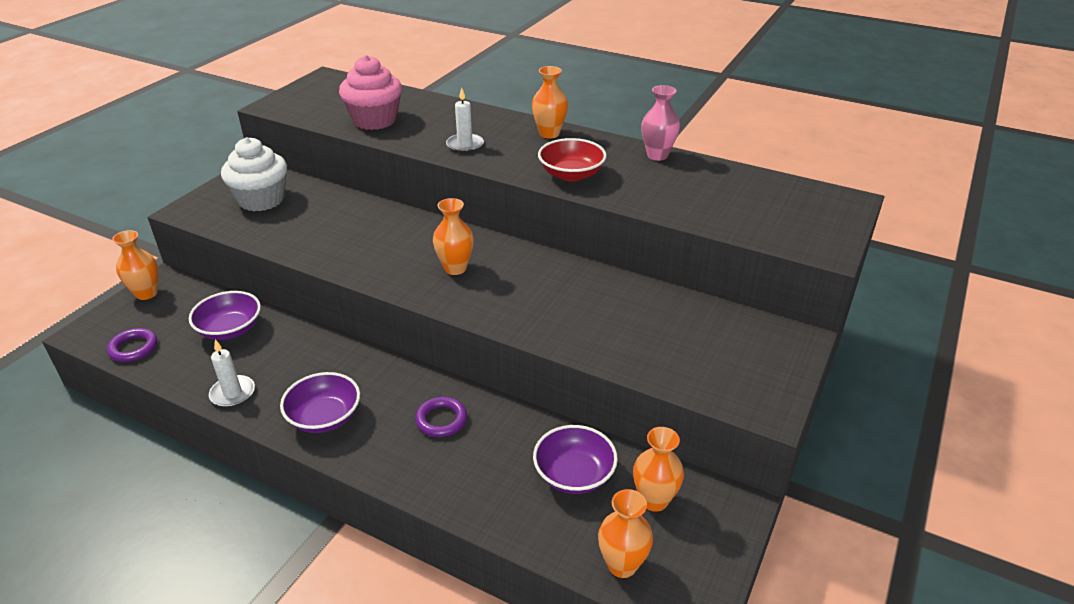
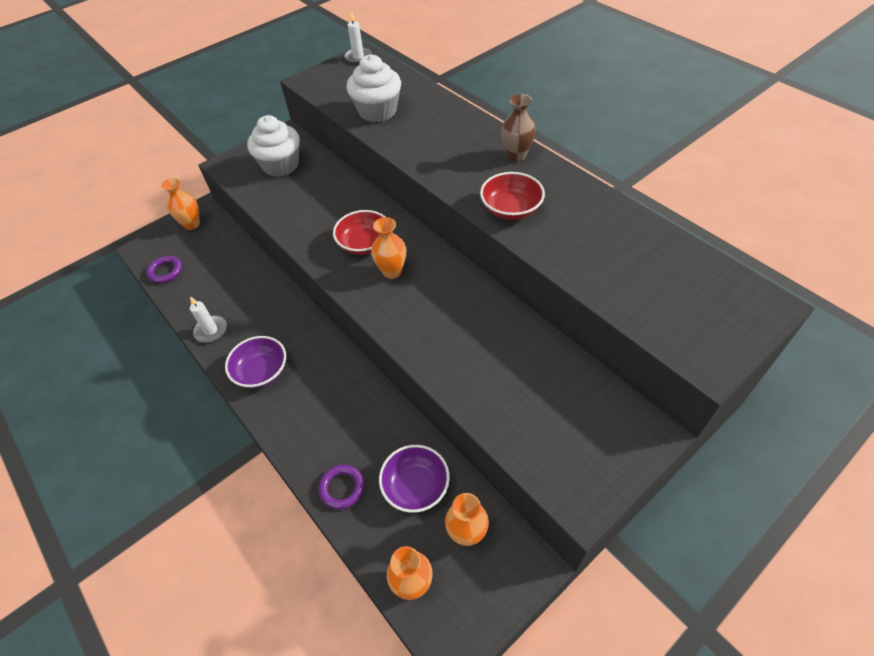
camera: 25 degrees right, 15 degrees up
(230, 329) = (232, 272): purple bowl -> none
(374, 120) = (377, 111): pink cupcake -> white cupcake
(408, 250) = (364, 243): none -> red bowl
(441, 420) = (340, 400): purple ring -> purple ring (342, 488)
(465, 145) = (436, 154): white candle -> white candle (358, 57)
(549, 134) = (516, 155): orange vase -> brown vase
(657, 155) = (603, 203): pink vase -> none

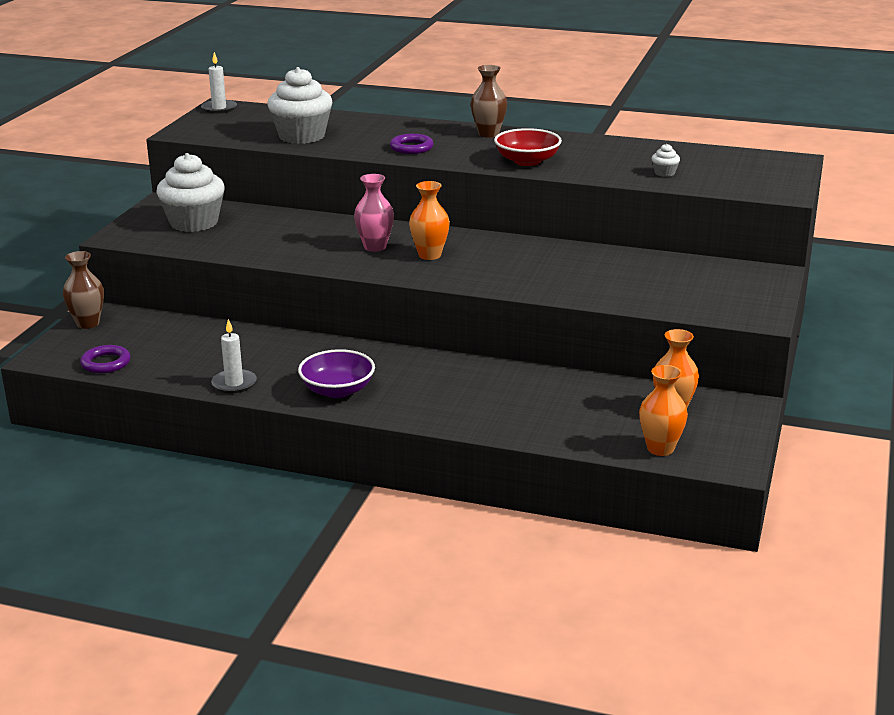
camera: 35 degrees left, 25 degrees down
(192, 224) = (88, 323): orange vase -> brown vase
(342, 488) = (526, 425): purple ring -> purple ring (411, 148)
(364, 243) = (375, 247): red bowl -> pink vase
(415, 486) = (594, 402): purple bowl -> none
(616, 276) = (664, 173): none -> white cupcake

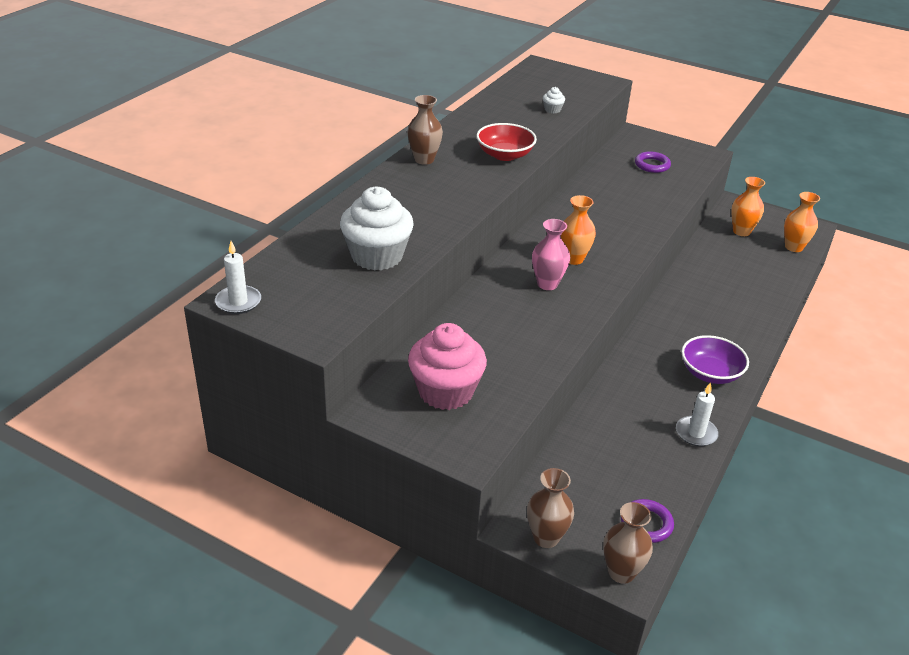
camera: 80 degrees left, 10 degrees up
(49, 355) = (621, 572): none -> brown vase
(194, 223) = (445, 391): white cupcake -> pink cupcake
(411, 148) = (444, 201): purple ring -> purple ring (652, 165)

